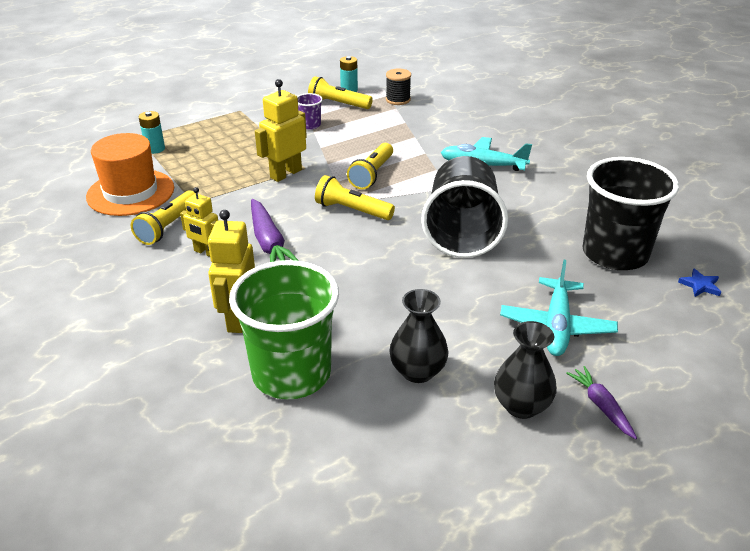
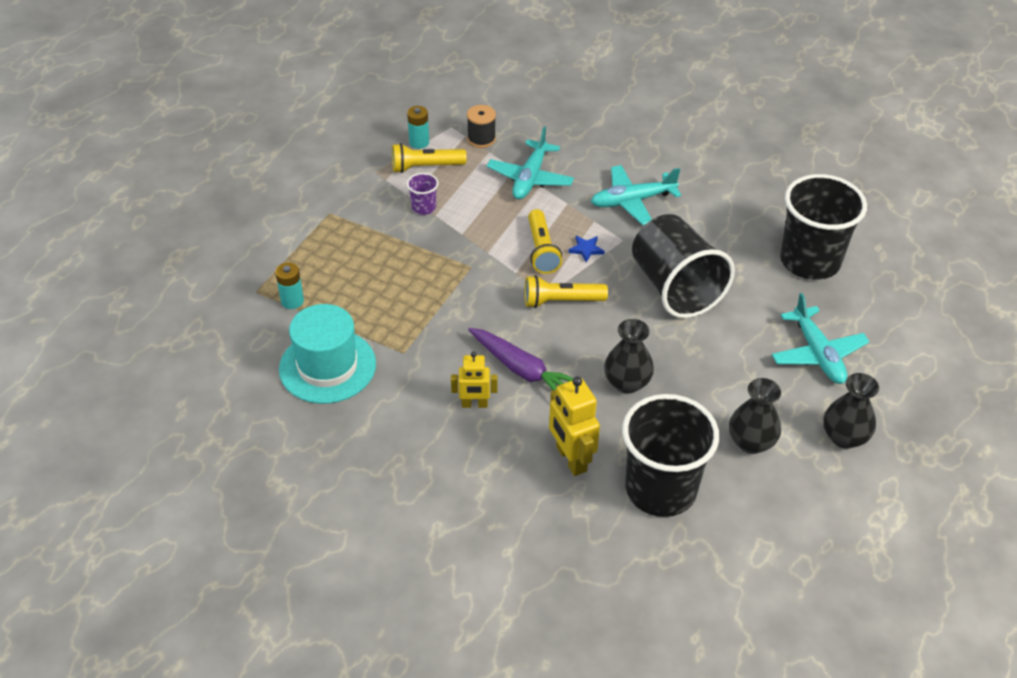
camera: 30 degrees left, 10 degrees up
(130, 192) = (327, 366): orange hat -> turquoise hat
(168, 226) = (409, 391): yellow flashlight -> none
(285, 174) = (459, 281): yellow robot -> none
(291, 374) = (660, 489): green cup -> black cup
(347, 283) = (627, 383): none -> black vase
(411, 130) = (530, 178): none -> turquoise plane
(601, 406) = (895, 412): purple carrot -> none
(700, 285) = (890, 268): blue star -> blue star (586, 249)

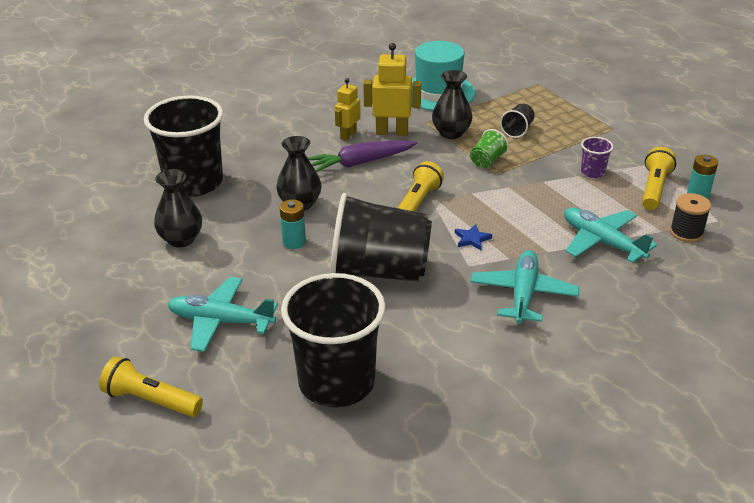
camera: 120 degrees right, 10 degrees down
(292, 301) = (516, 94): turquoise battery -> turquoise battery (294, 242)
(376, 276) = (517, 130): none -> black cup
(452, 279) = (487, 161): none -> green cup
(541, 250) = (490, 214): yellow flashlight -> yellow flashlight (151, 400)
(570, 459) = (260, 156): yellow robot -> yellow robot (392, 132)
(844, 437) = (127, 290): black vase -> black vase (451, 133)

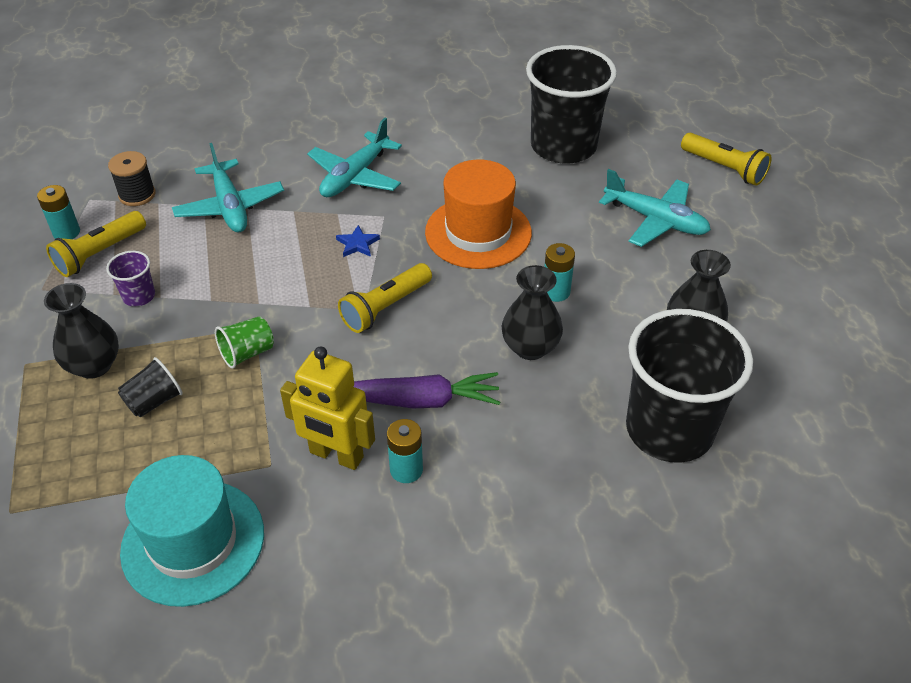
camera: 160 degrees left, 10 degrees up
(348, 135) = (406, 470): yellow robot -> turquoise battery
(379, 271) = (478, 232): black cup -> orange hat
(451, 133) = (251, 425): black vase -> black vase (94, 365)

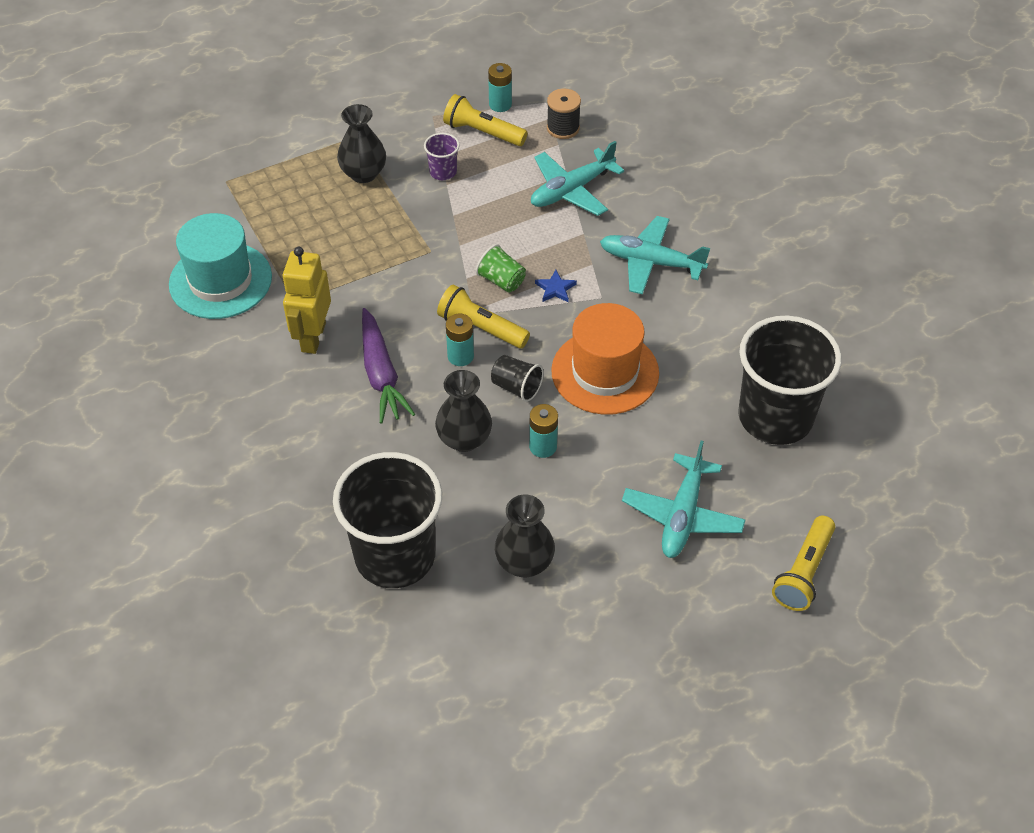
camera: 75 degrees right, 5 degrees up
(154, 401) = (338, 218): black cup -> black cup (516, 387)
(247, 353) = (401, 255): green cup -> green cup (501, 281)
(406, 470) = (309, 383): turquoise battery -> turquoise battery (460, 356)

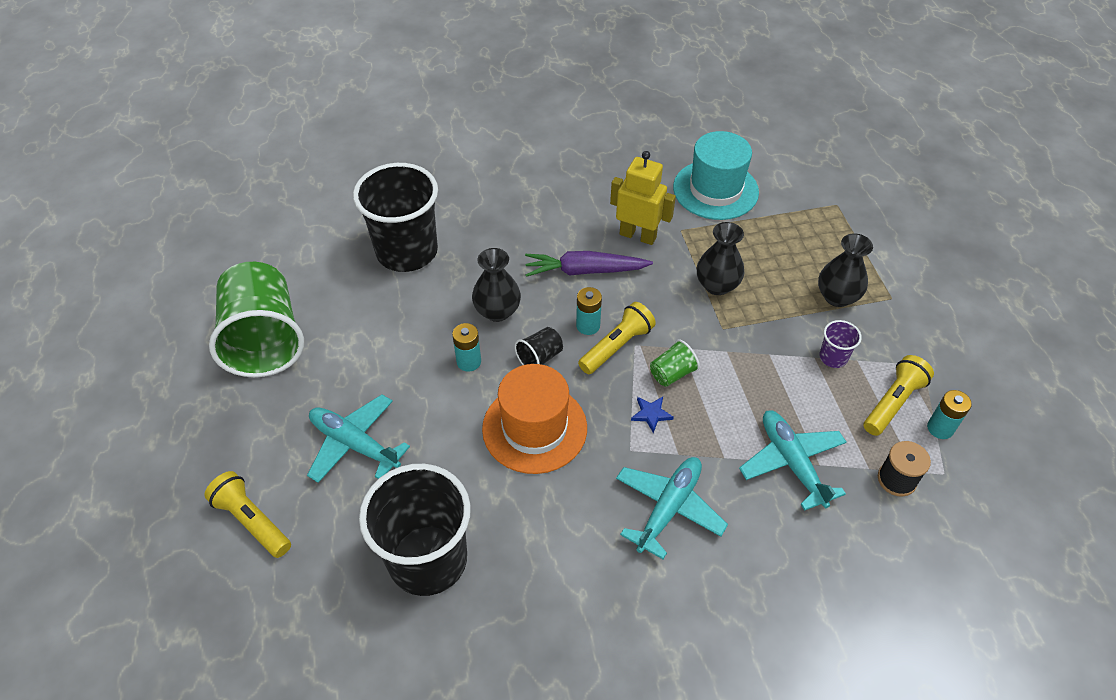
camera: 105 degrees right, 0 degrees up
(524, 562) = (363, 325): black vase -> black vase (717, 285)
(581, 658) = (265, 340): none -> green cup

